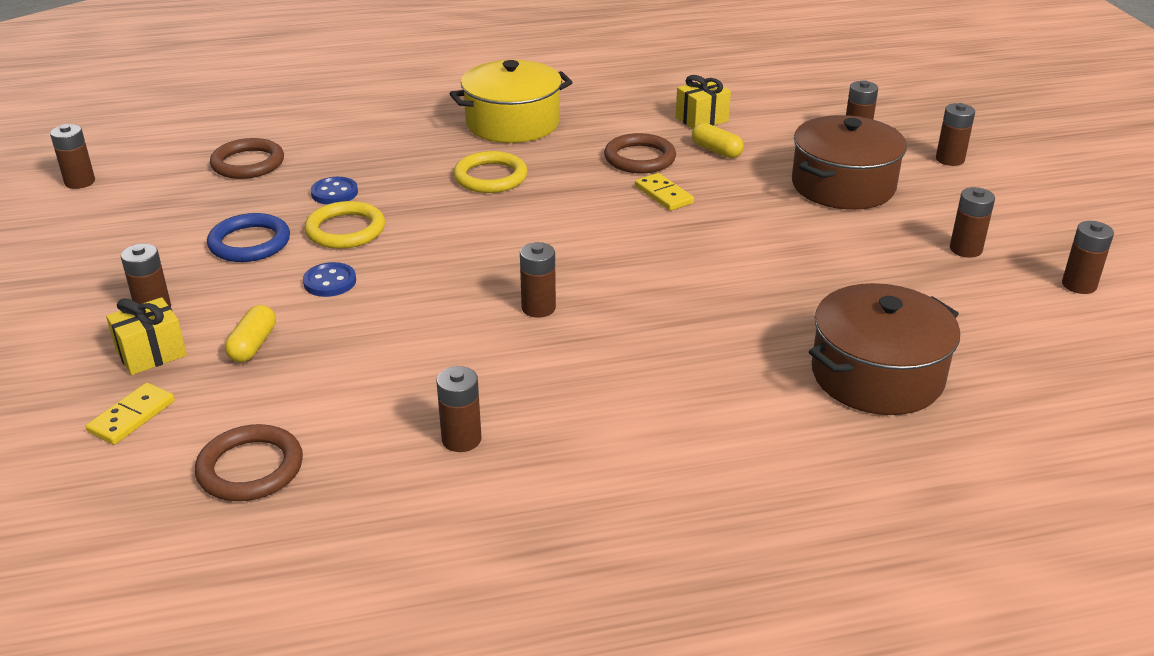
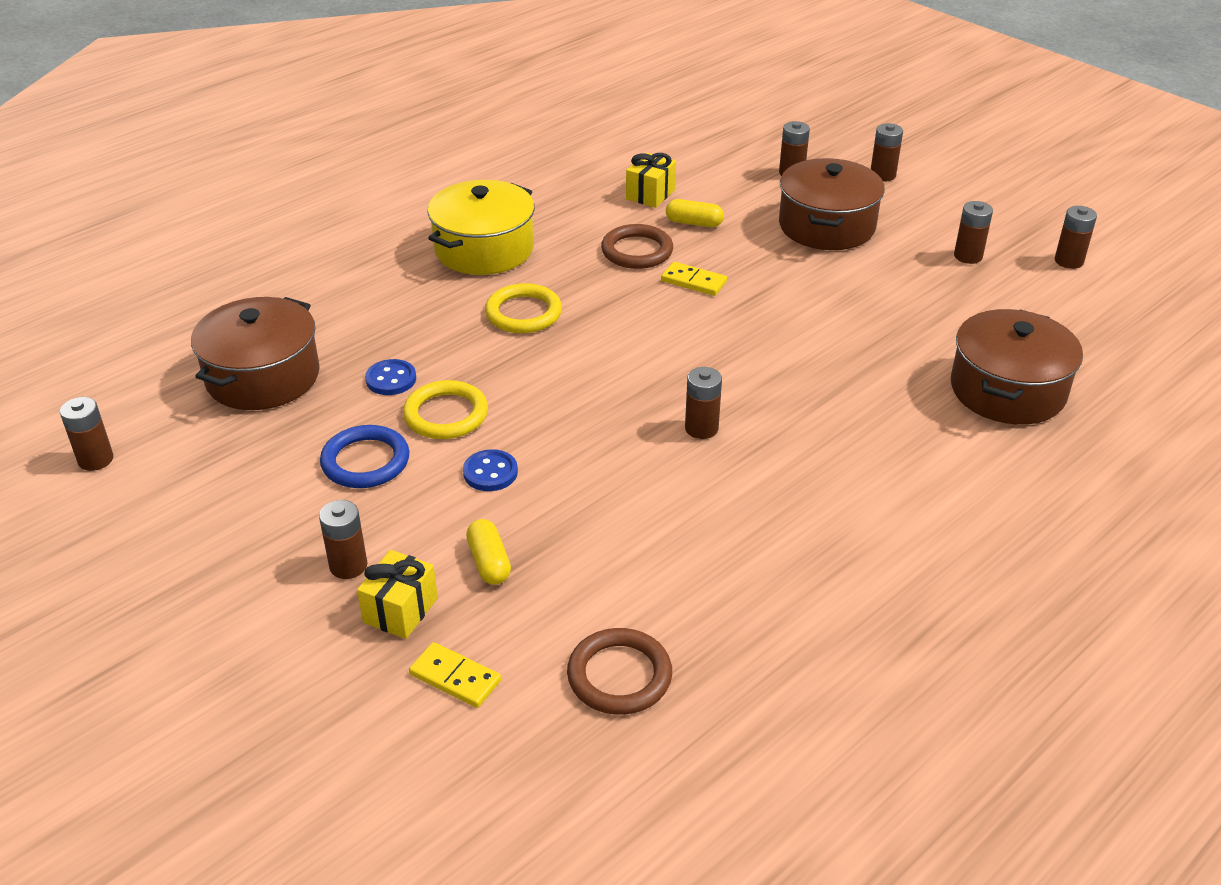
camera: 30 degrees left, 5 degrees up
(132, 417) = (455, 677): yellow domino -> yellow domino turned 60 degrees counterclockwise
(248, 163) = (263, 377): brown ring -> brown pot
(461, 439) = (764, 572): brown battery -> none

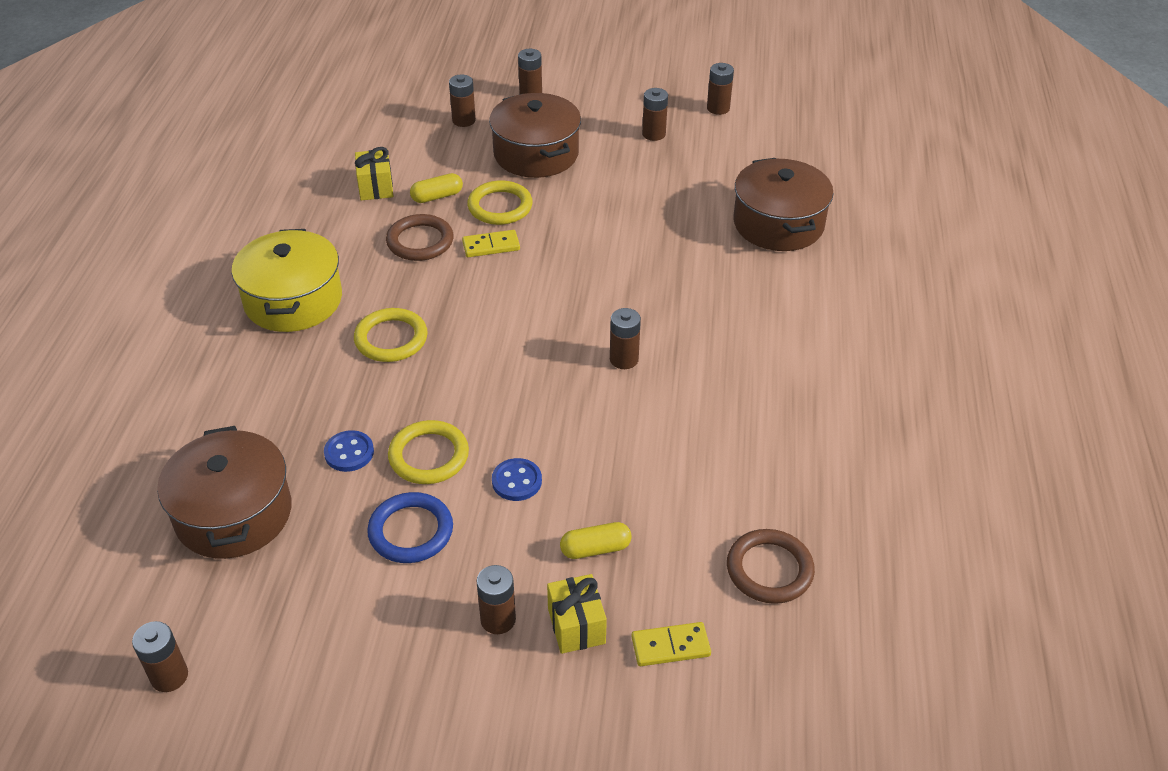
camera: 40 degrees left, 5 degrees up
(489, 562) = (595, 549): yellow capsule -> yellow capsule turned 45 degrees counterclockwise
(740, 254) = (500, 206): none -> yellow ring

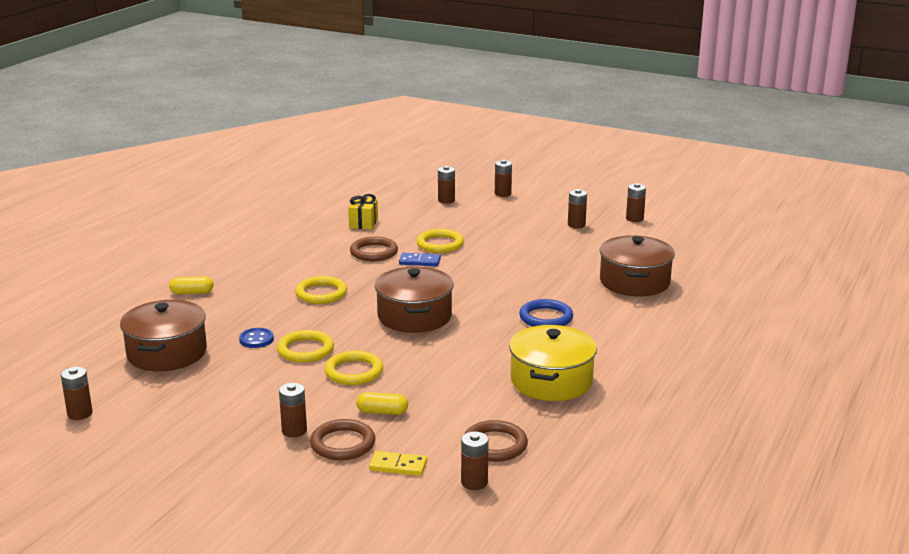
camera: 20 degrees right, 20 degrees down
(293, 300) = (272, 266): yellow pot -> yellow pot (551, 381)
(411, 531) = (269, 381): blue ring -> blue ring (546, 318)
(437, 196) = (401, 233): yellow capsule -> yellow capsule (192, 292)
(491, 246) = (419, 261): yellow domino -> blue domino
(517, 481) = (354, 372): blue button -> yellow ring
(536, 154) = (484, 223): brown pot -> brown pot (414, 316)
(576, 626) = (343, 444): yellow gift -> brown ring
(624, 359) = (470, 329): brown battery -> brown battery (474, 482)

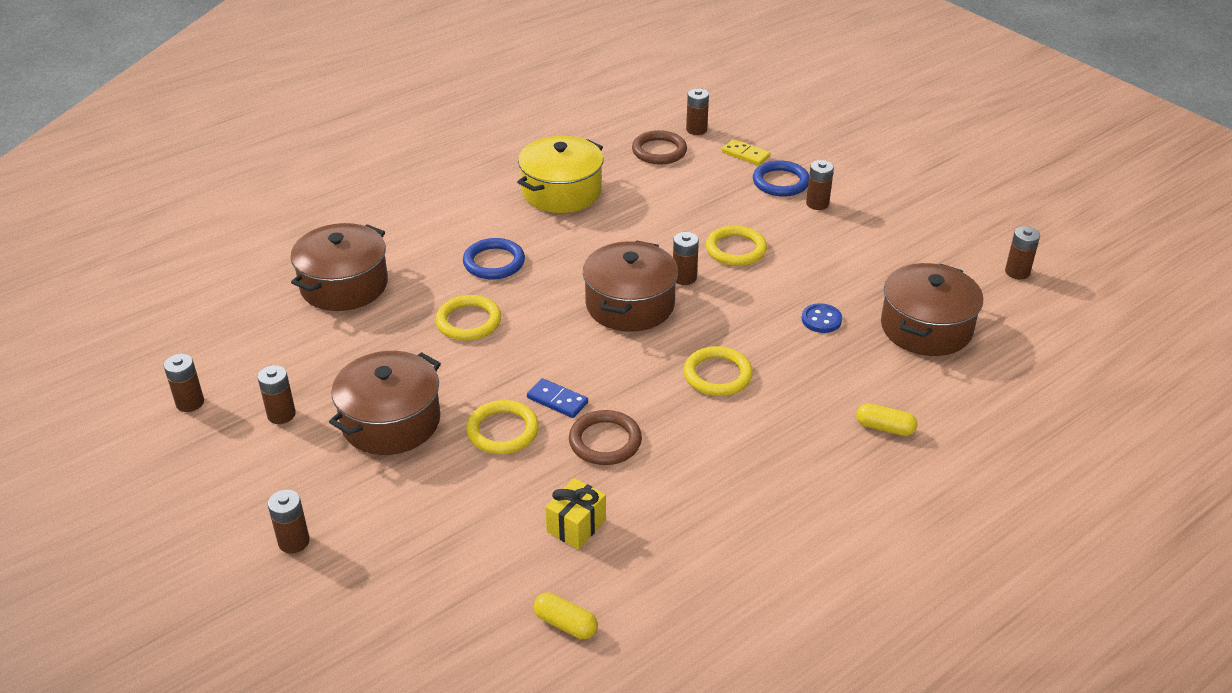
camera: 155 degrees left, 15 degrees up
(305, 350) = (772, 290): yellow ring -> yellow ring (468, 321)
(343, 444) = (780, 182): brown ring -> blue ring
(382, 412) = (732, 201): yellow capsule -> yellow capsule (565, 624)
(446, 200) = (399, 553): brown battery -> brown battery (684, 278)
(510, 235) = (391, 421): none -> brown pot

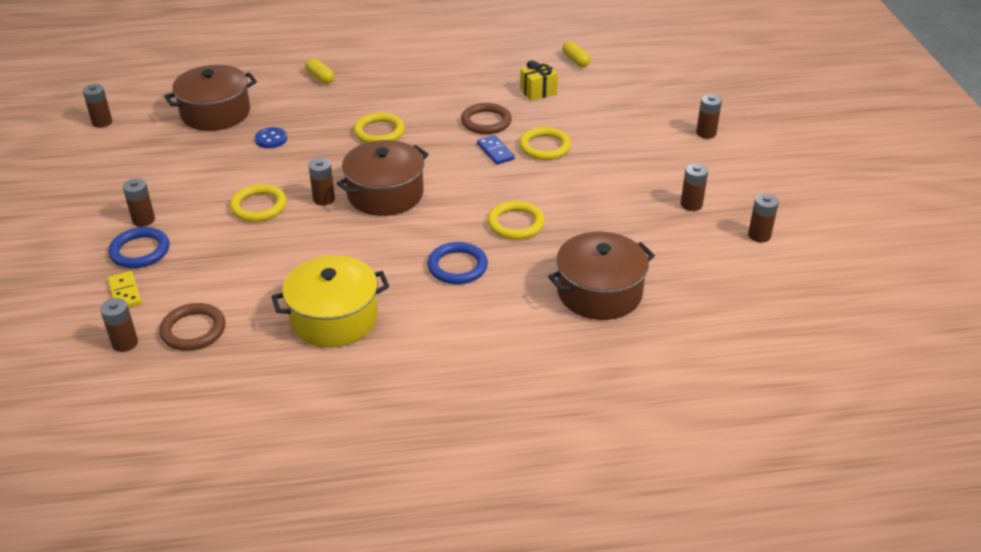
camera: 150 degrees left, 0 degrees up
(391, 421) = (615, 175): brown pot -> none

